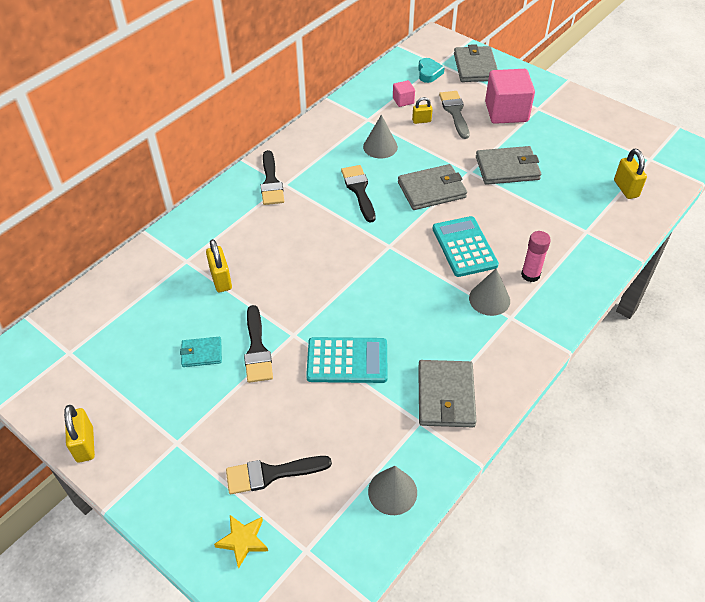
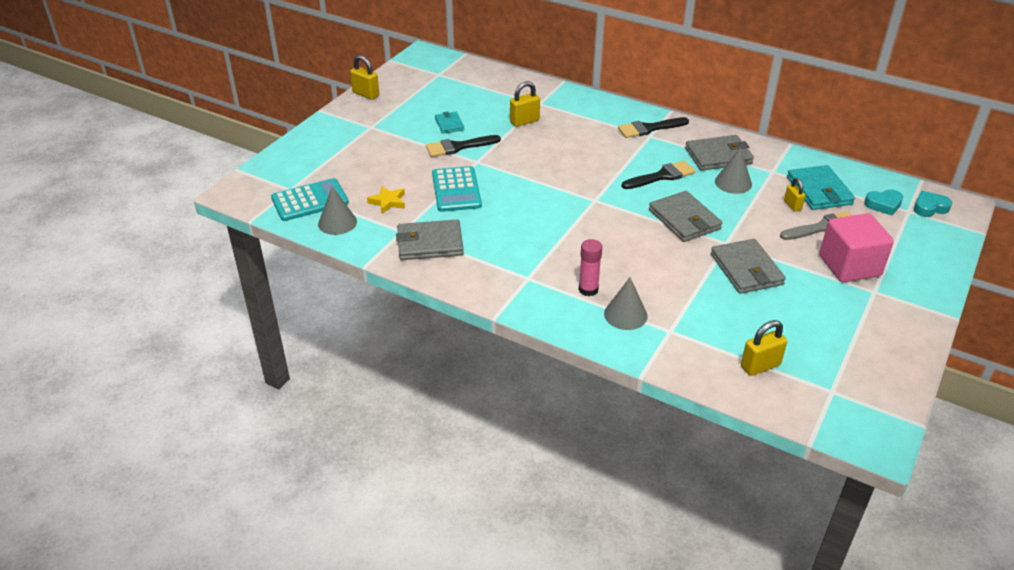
camera: 80 degrees right, 10 degrees down
(85, 444) = (366, 94): yellow padlock -> yellow padlock turned 60 degrees clockwise
(243, 541) = (297, 163): yellow star -> yellow star (388, 202)
(271, 474) = (349, 167): black brush -> none
(403, 101) = (819, 191): pink cube -> turquoise wallet
(436, 52) = (929, 208): none -> turquoise heart
(464, 247) = (611, 245): turquoise calculator -> turquoise calculator (310, 201)
(475, 67) = (923, 238): grey wallet -> grey wallet (718, 156)
(489, 299) = (547, 263): grey cone -> grey cone (625, 315)

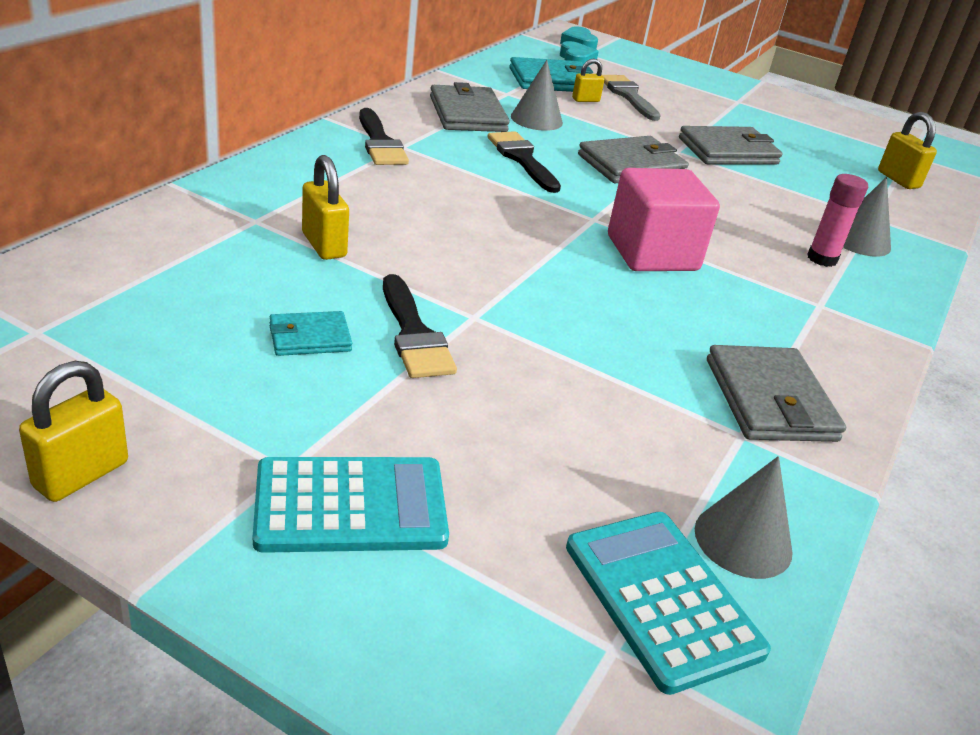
camera: 95 degrees left, 5 degrees down
(388, 202) = (641, 451): yellow star -> none
(456, 190) = (581, 352): turquoise calculator -> turquoise calculator (351, 506)
(849, 266) = (698, 101): pink cube -> pink cube (652, 253)

